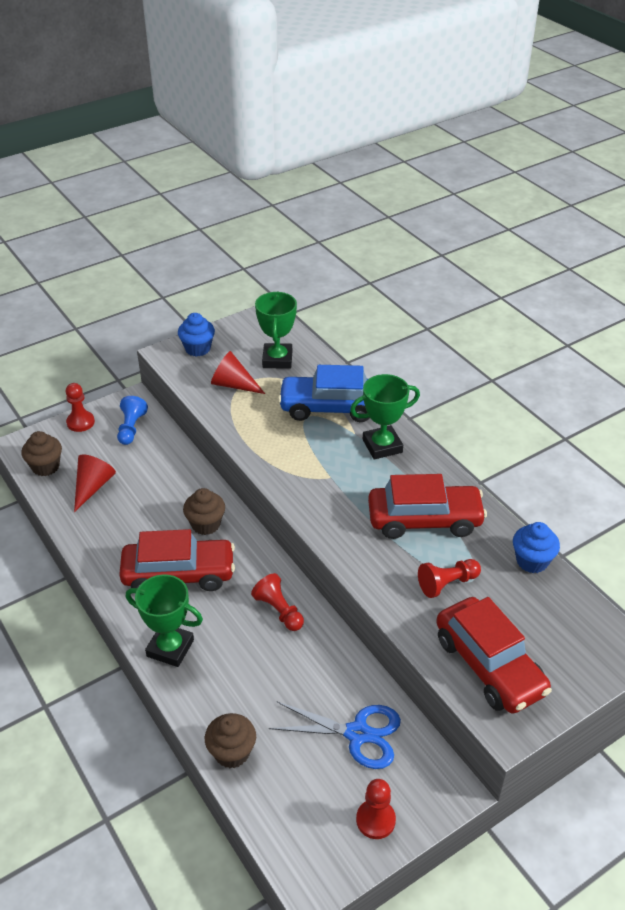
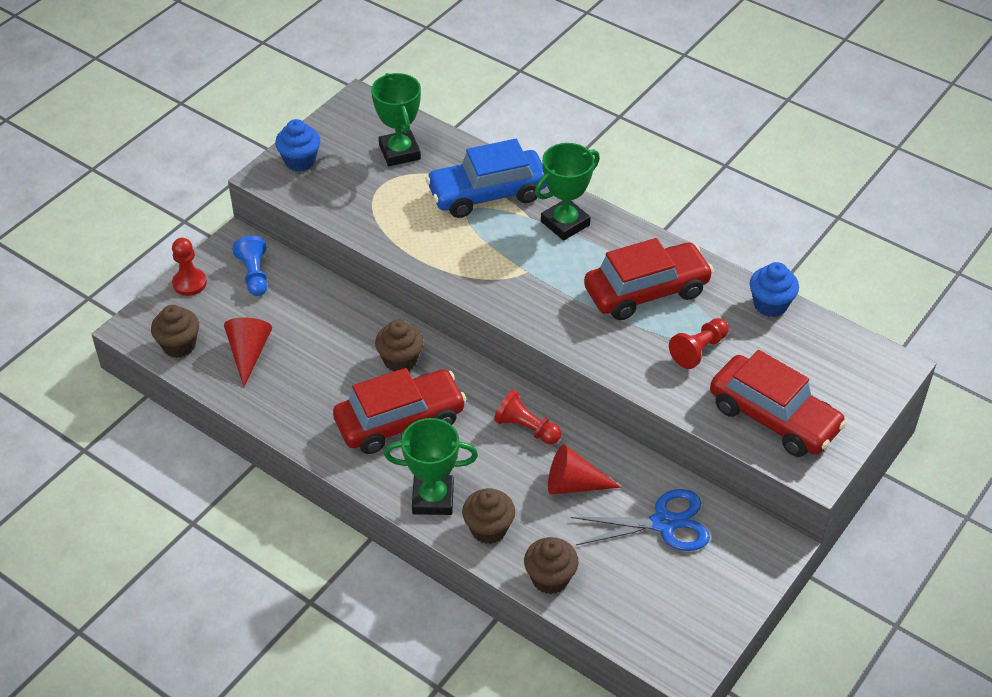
camera: 20 degrees left, 5 degrees up
(202, 690) = (488, 529): none -> brown cupcake
(233, 384) = (365, 194): red cone -> red cone (574, 484)
(375, 820) = (717, 595): red pawn -> none

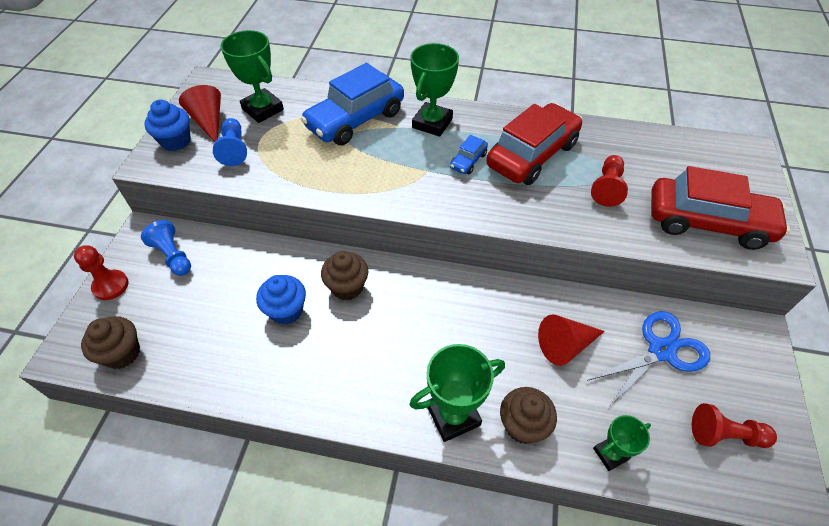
camera: 25 degrees left, 5 degrees up
(248, 353) = (199, 334): red cone -> red cone (209, 122)
(351, 187) = (234, 149): none -> blue pawn
(400, 421) = (378, 346): red car -> none
(526, 428) = (492, 308): red pawn -> red pawn (724, 435)
(550, 578) = (610, 454): brown cupcake -> green trophy
(575, 276) = (468, 161): none -> blue car
(770, 305) = (629, 134): blue cupcake -> blue cupcake (286, 311)

